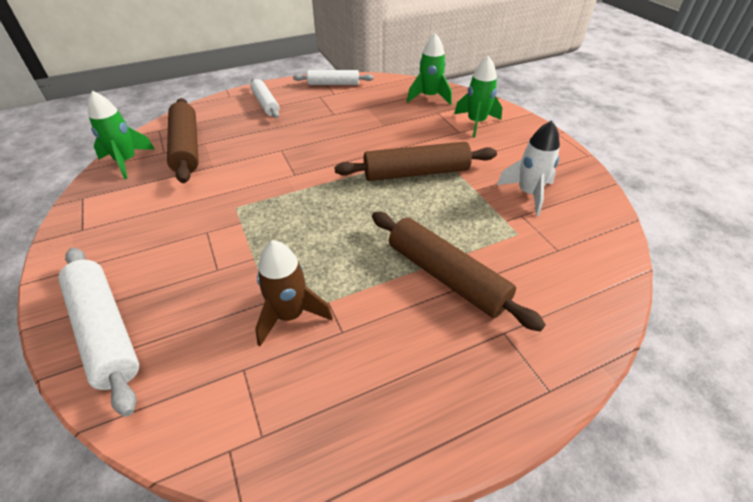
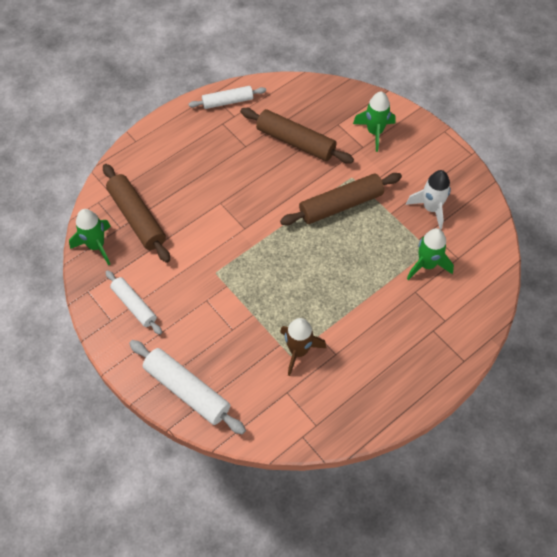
camera: 15 degrees left, 15 degrees up
(265, 104) = (176, 145): white rolling pin -> white rolling pin (134, 305)
(429, 97) = (324, 103): green rocket -> green rocket (427, 264)
(446, 276) = (388, 298): brown rolling pin -> brown rolling pin (295, 142)

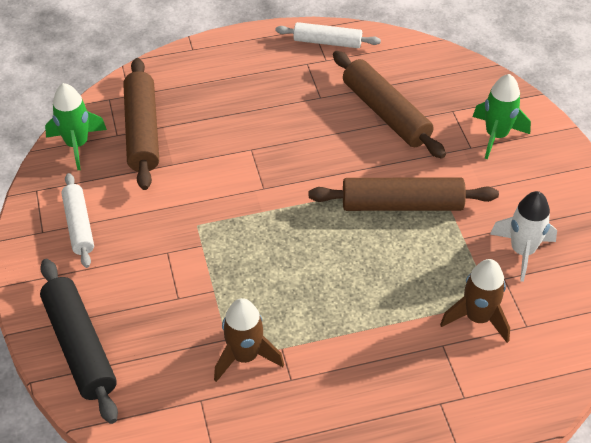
camera: 25 degrees right, 10 degrees down
(187, 390) = (80, 346): white rolling pin -> black rolling pin
(427, 264) = (477, 318): green rocket -> brown rocket

